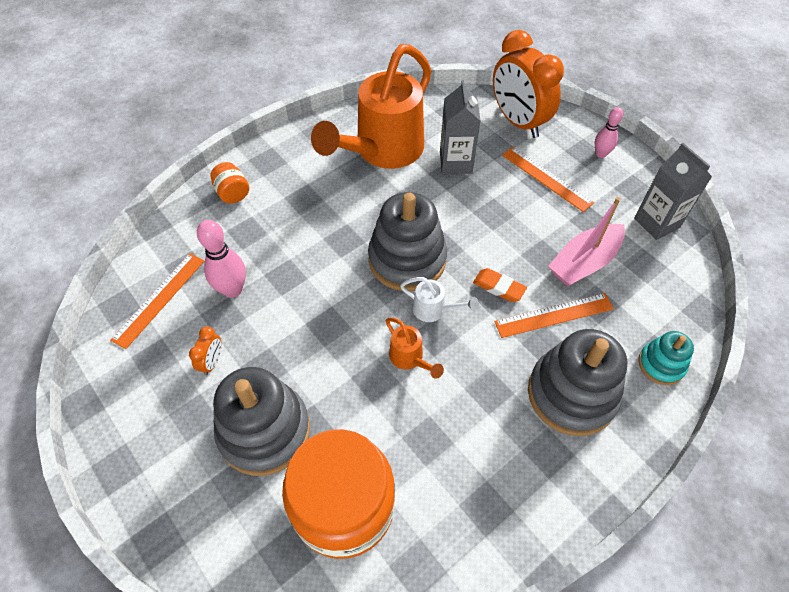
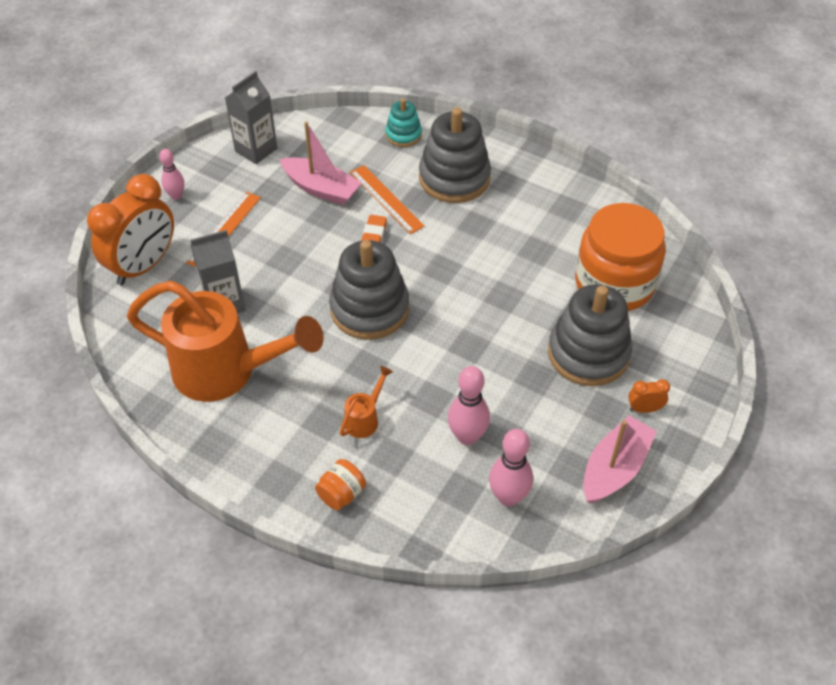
camera: 110 degrees left, 5 degrees down
(130, 394) = (614, 468): none -> pink boat
(159, 299) = (508, 497): orange ruler -> pink bowling pin
(212, 362) = (550, 418): orange clock -> orange clock (644, 409)
(410, 359) = (473, 279): orange watering can -> orange watering can (365, 418)
(434, 310) = (417, 275): white watering can -> none

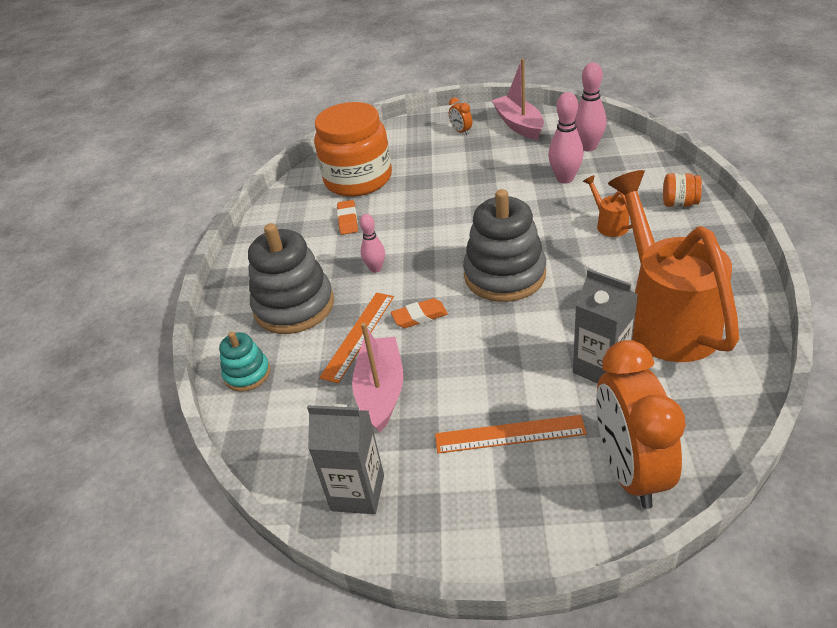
camera: 115 degrees left, 10 degrees down
(143, 266) = (629, 470): orange clock -> orange clock turned 105 degrees counterclockwise
(176, 196) = (500, 521): pink bowling pin -> pink bowling pin (376, 268)
(365, 418) = (608, 224): orange watering can -> orange watering can turned 60 degrees clockwise
(546, 249) = (348, 220): none -> orange eraser
(588, 353) = (437, 165): grey stacking toy -> none
(614, 468) = (519, 125): pink boat -> pink boat turned 60 degrees clockwise

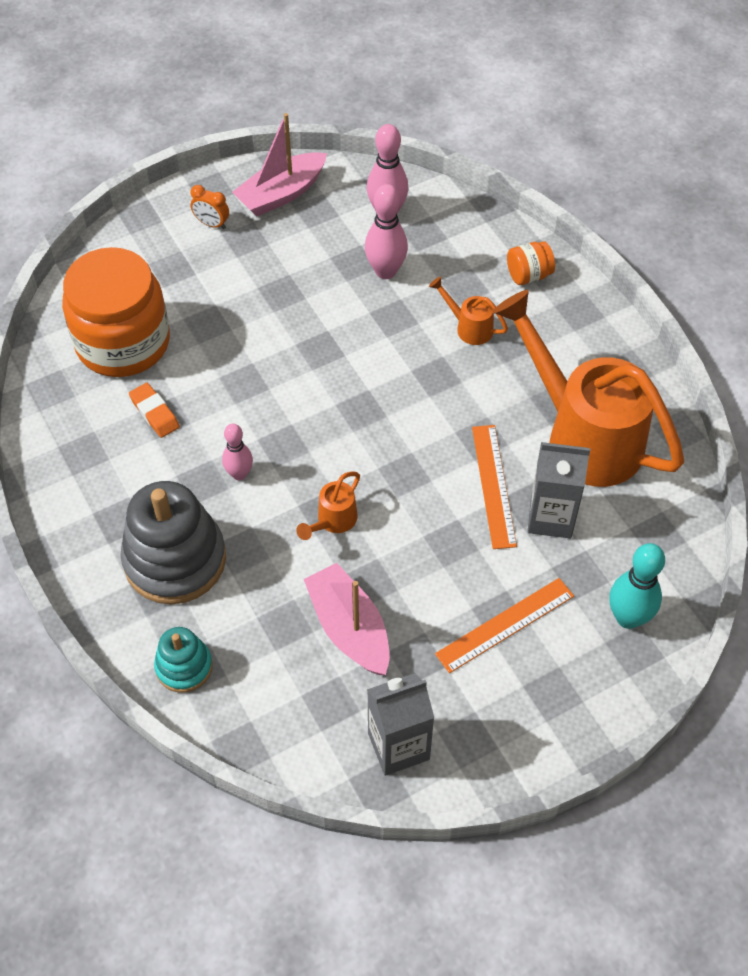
camera: 35 degrees left, 15 degrees up
(358, 335) = (279, 570): orange ruler -> orange ruler (494, 485)
(419, 316) = (332, 522): orange eraser -> orange watering can
(504, 275) = (394, 434): grey stacking toy -> none
(519, 125) = (281, 194): pink boat -> pink boat turned 75 degrees counterclockwise
(629, 470) = (628, 617): orange clock -> turquoise bowling pin

